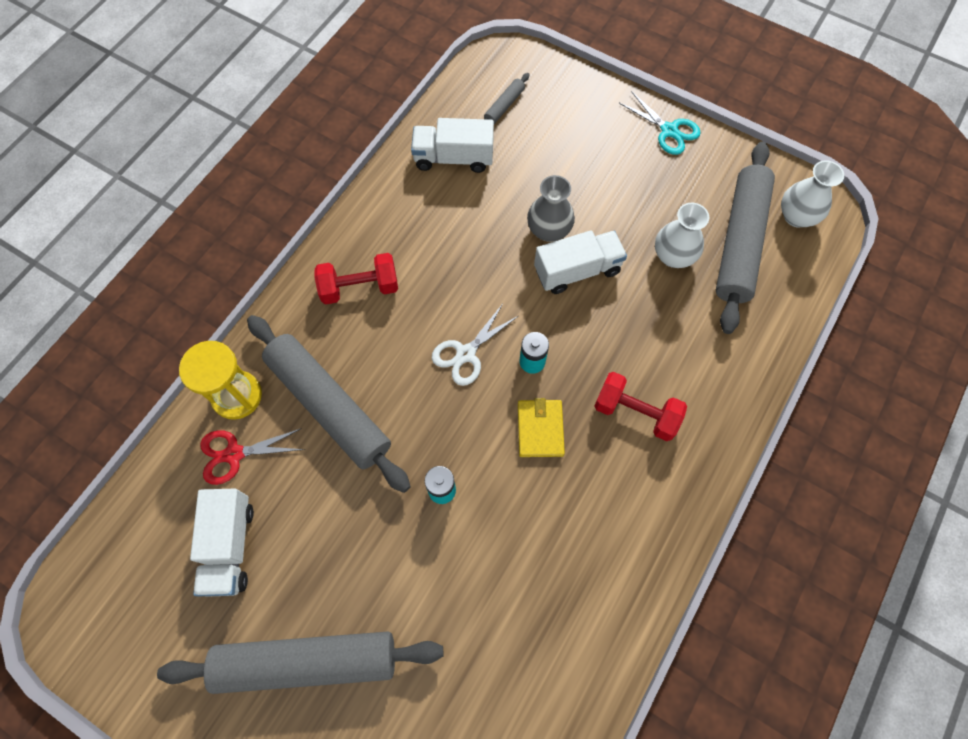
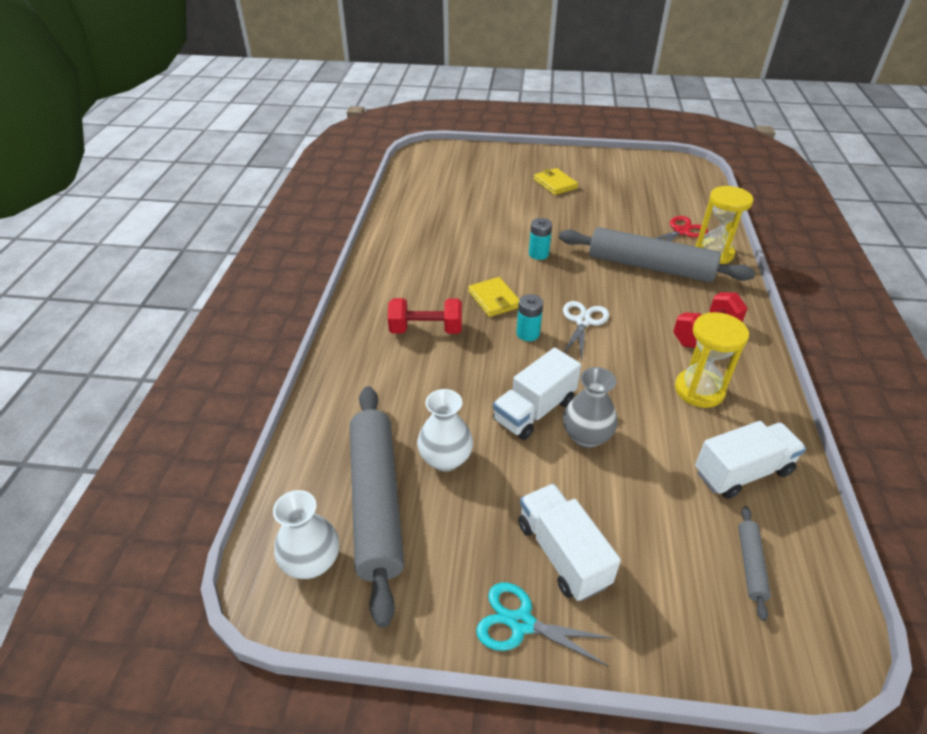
camera: 155 degrees right, 25 degrees down
(230, 546) = (638, 203): white truck -> white truck (562, 554)
(307, 661) = (555, 184): grey rolling pin -> yellow wallet
(422, 233) = (699, 390): none -> yellow hourglass

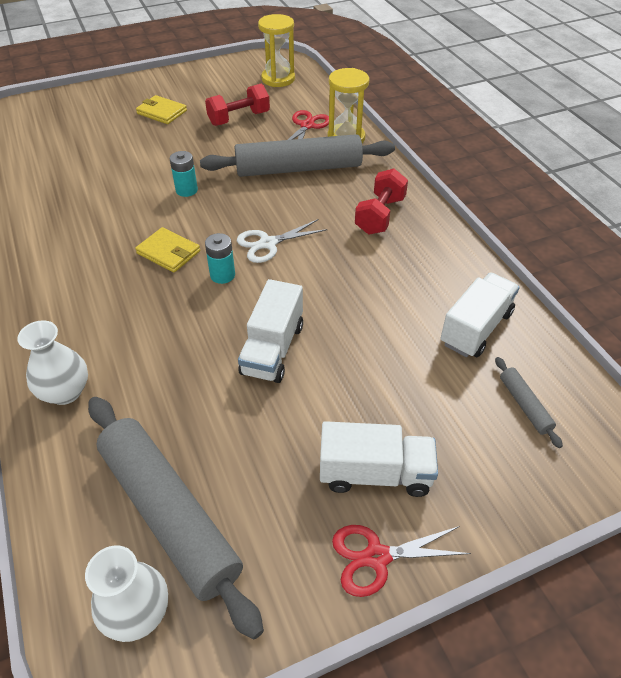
camera: 30 degrees left, 5 degrees up
(426, 330) = (115, 311): red dumbbell -> red dumbbell (239, 118)
(445, 459) = (215, 436): white vase -> white vase (65, 392)
(521, 623) = (377, 557): turquoise scissors -> red scissors
(562, 554) = (375, 473): white truck -> white truck turned 150 degrees clockwise
(583, 321) = (268, 243): white scissors -> white scissors turned 105 degrees counterclockwise
(586, 436) = (333, 353): grey vase -> none
(699, 390) = (403, 270): yellow hourglass -> yellow hourglass (278, 79)

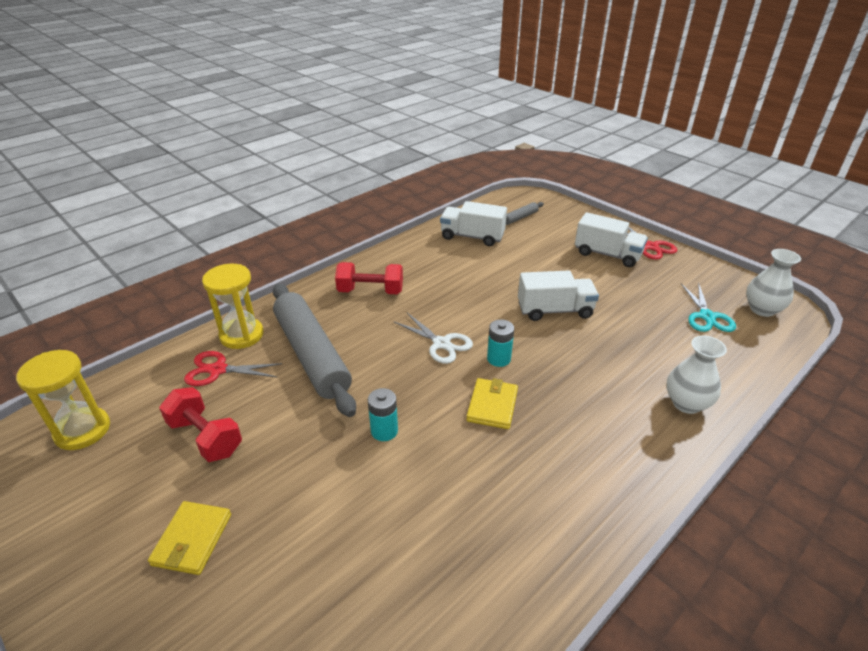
camera: 110 degrees left, 10 degrees down
(169, 514) = (707, 316): grey rolling pin -> turquoise scissors
(375, 473) = (607, 254): white truck -> white truck turned 135 degrees clockwise

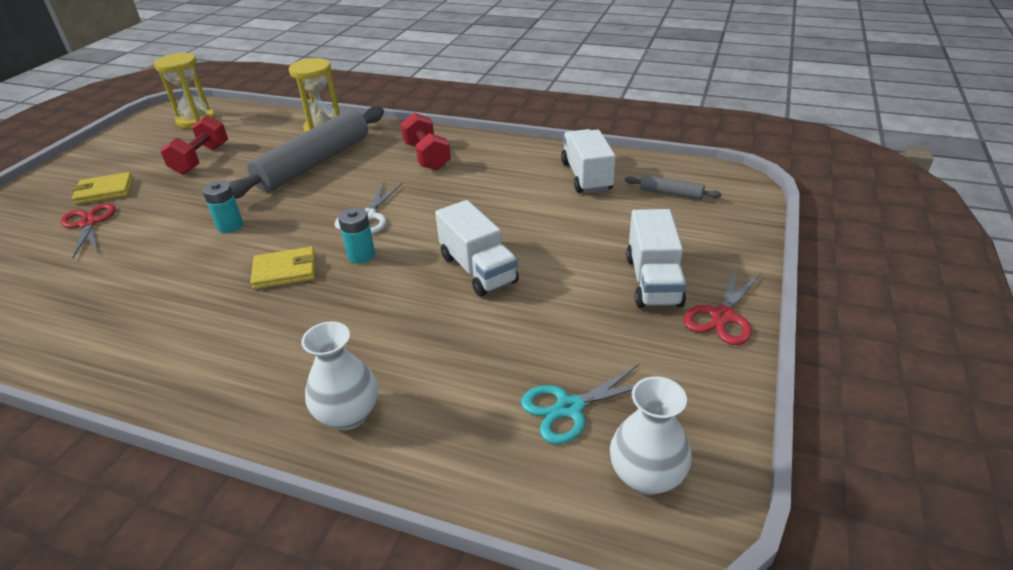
camera: 65 degrees right, 0 degrees up
(218, 370) = (276, 136): red scissors -> red scissors (88, 223)

